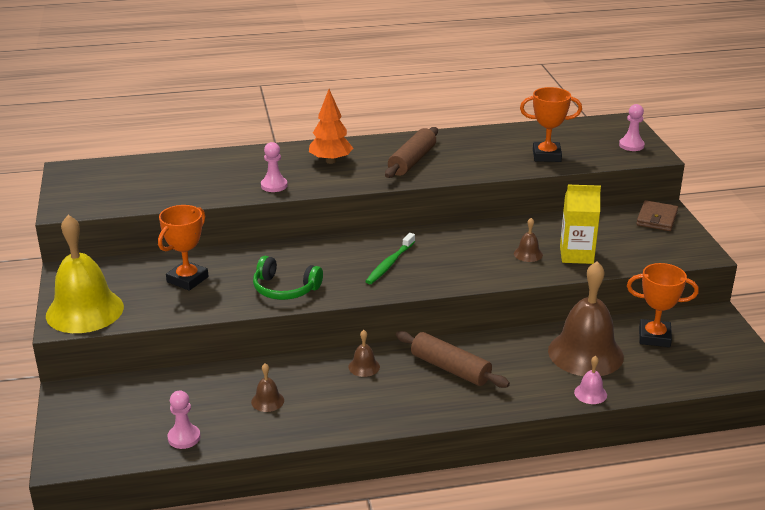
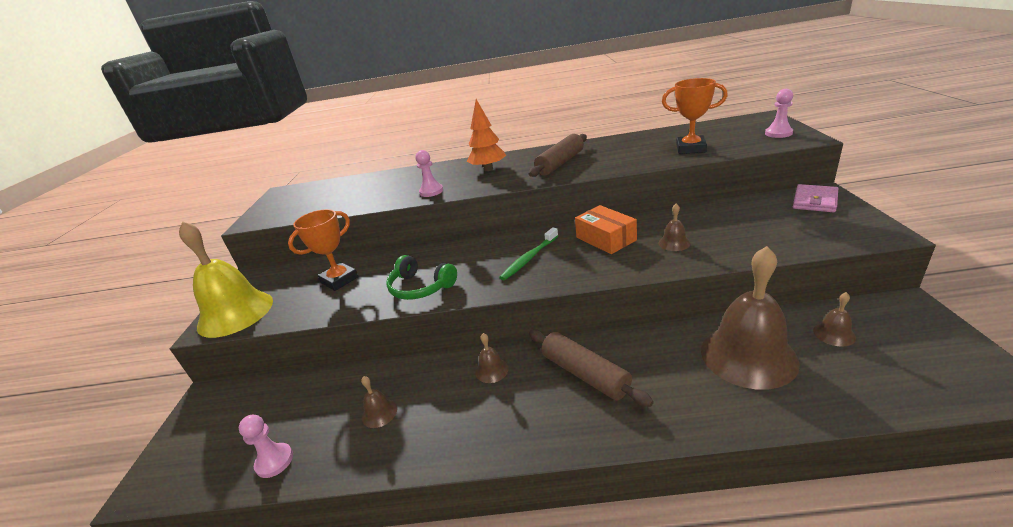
camera: 15 degrees right, 0 degrees up
(463, 247) = (605, 239): none -> orange box
(576, 255) = (729, 242): yellow carton -> none
(590, 393) = (762, 416): pink bell -> none
(654, 337) = (834, 334): orange trophy -> brown bell
(657, 218) = (814, 201): brown wallet -> pink wallet

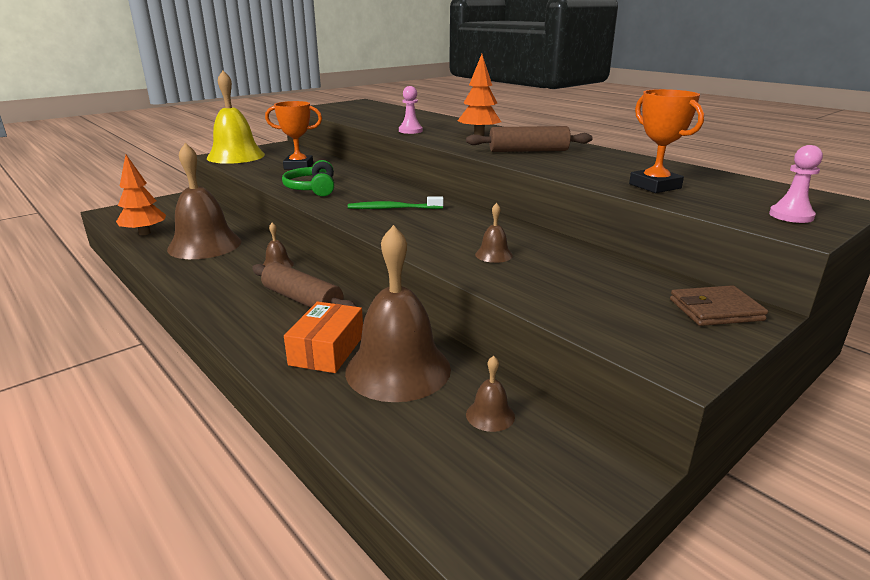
camera: 45 degrees right, 5 degrees down
(274, 461) = (144, 233): pink pawn -> orange tree
(379, 413) = (204, 245): brown bell -> brown bell, size x2.42
(585, 374) = (302, 300): brown rolling pin -> brown rolling pin turned 60 degrees counterclockwise
(605, 239) = (464, 226): orange box -> orange box (327, 350)
(814, 201) = (715, 310): pink wallet -> brown wallet

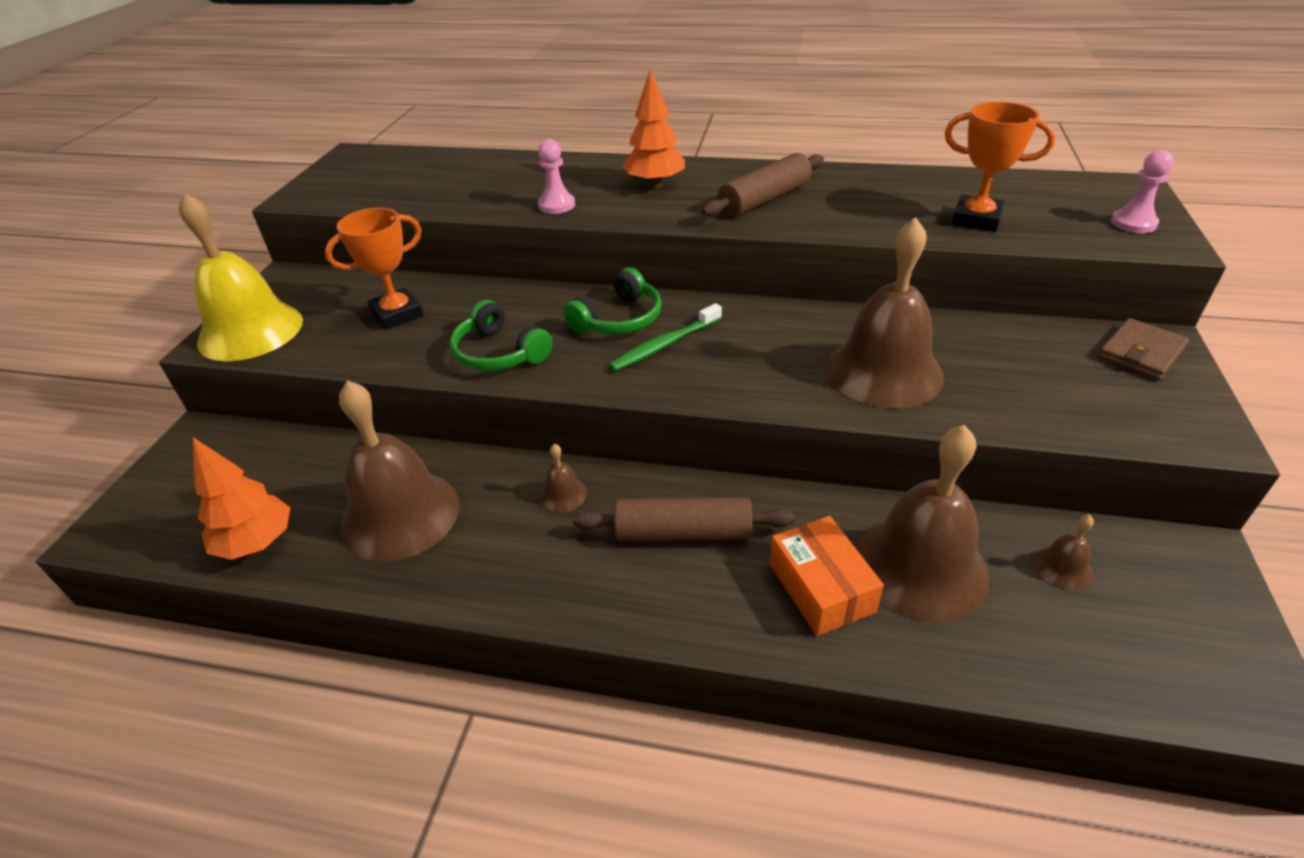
camera: 35 degrees left, 15 degrees up
(390, 194) = (619, 319): none -> green headphones
(493, 255) = (884, 371): brown bell -> brown bell, size x2.42

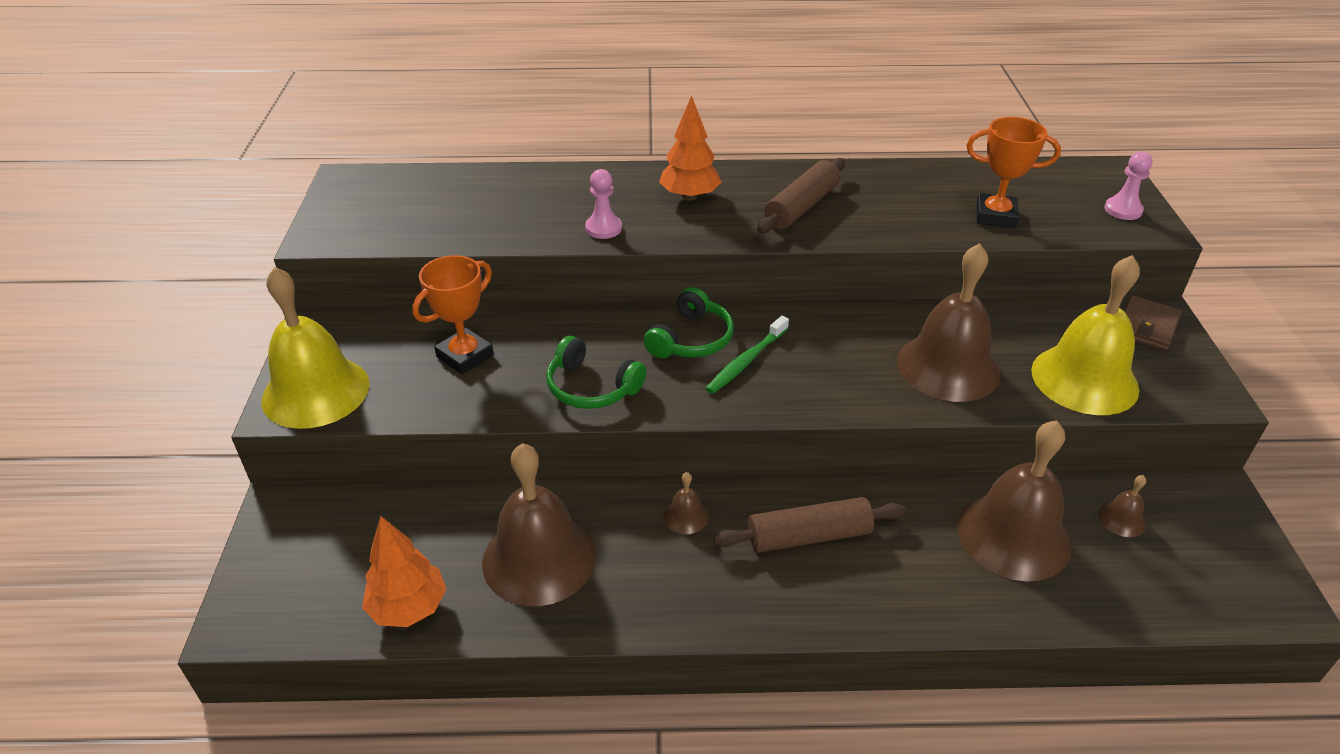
camera: 15 degrees left, 0 degrees up
(821, 587) = (940, 566): orange box -> none
(1045, 400) = (1084, 379): none -> yellow bell

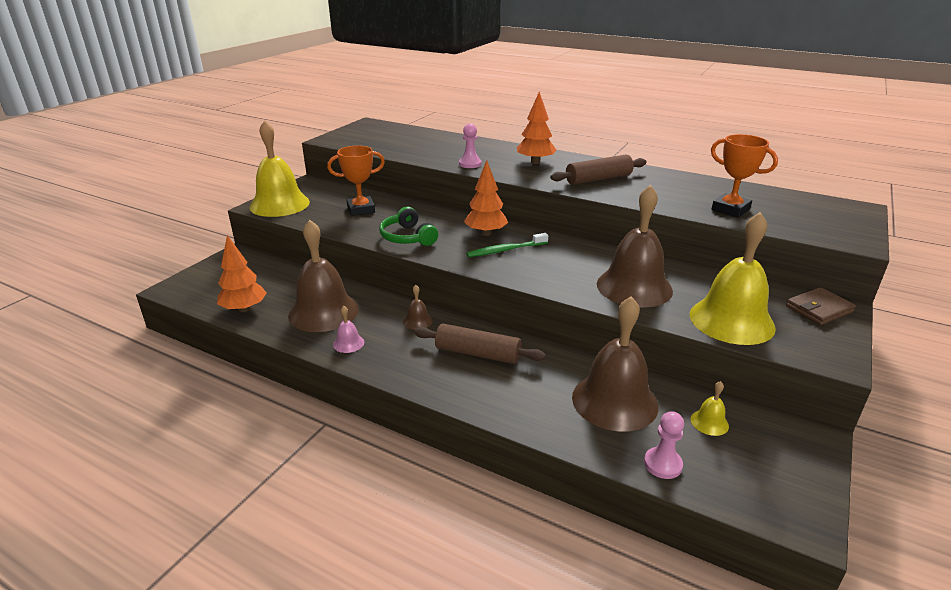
camera: 30 degrees right, 10 degrees down
(628, 598) = (348, 343): none -> pink bell
(691, 339) = (485, 233): green headphones -> orange tree
(1121, 519) = (709, 422): brown bell -> yellow bell
(1123, 210) = (840, 228): pink pawn -> pink pawn (662, 464)

